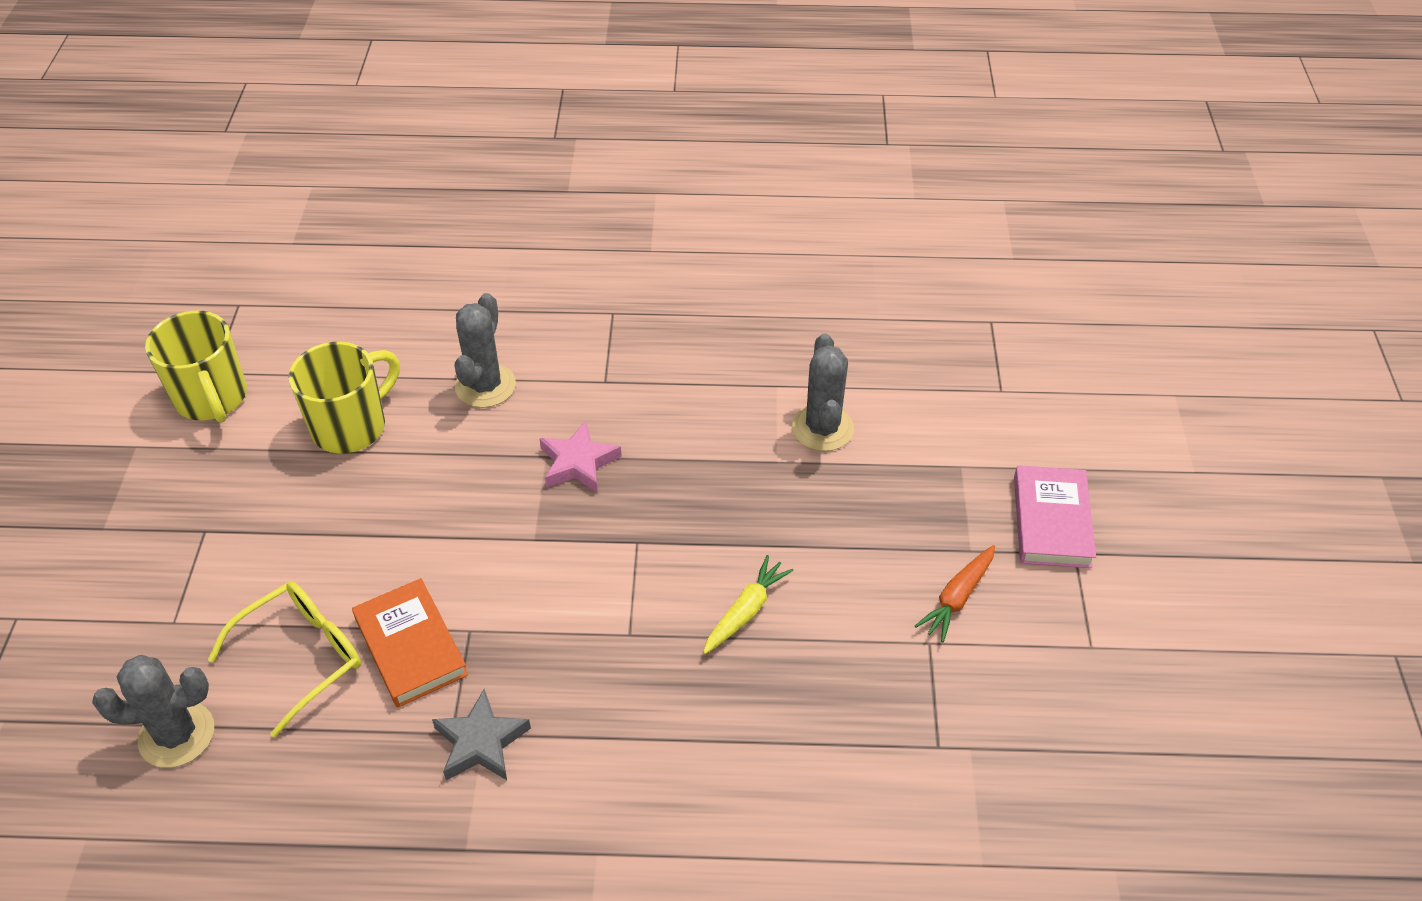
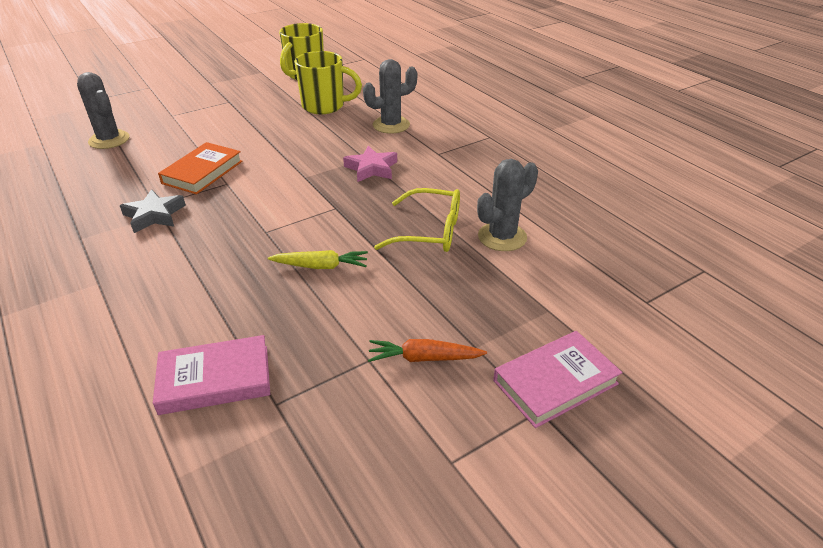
camera: 55 degrees right, 10 degrees down
(302, 656) = (175, 149): yellow glasses -> yellow glasses (430, 231)
(867, 786) = (215, 379): none -> pink book

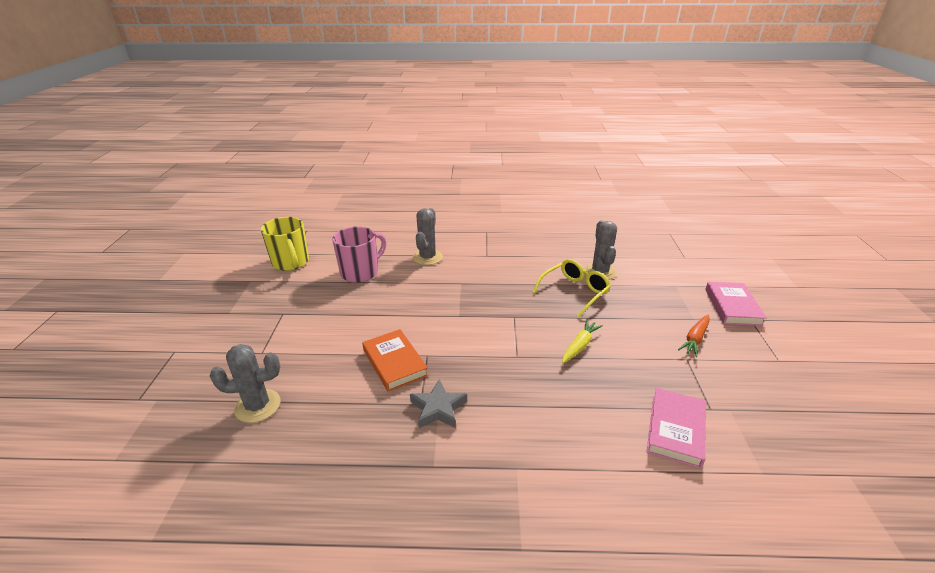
camera: 55 degrees left, 5 degrees down
(324, 106) = (361, 272): yellow mug -> pink mug
(371, 168) = (478, 285): pink star -> none

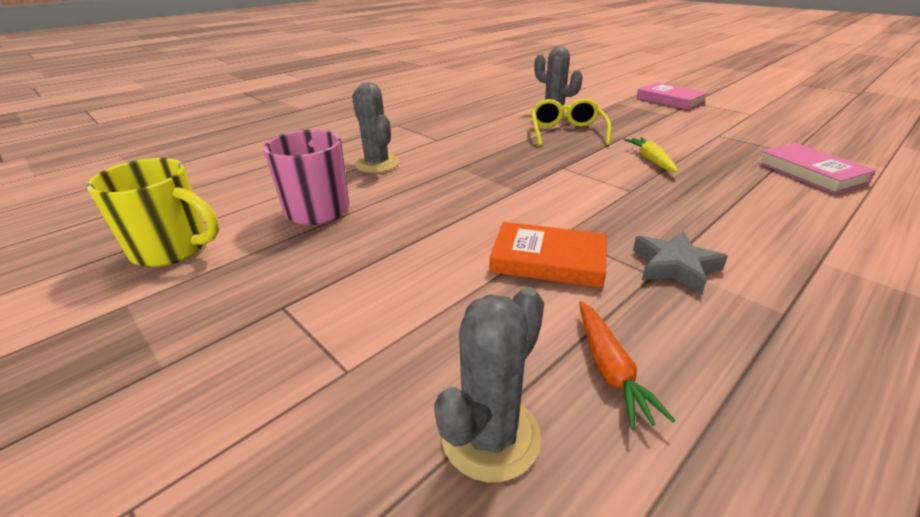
camera: 45 degrees left, 0 degrees up
(695, 339) = (695, 123): orange carrot -> orange carrot (610, 369)

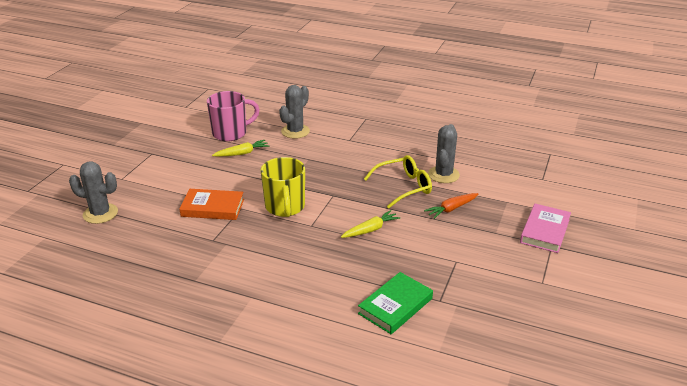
camera: 65 degrees right, 0 degrees up
(173, 249) = (180, 114): yellow mug -> yellow mug (285, 207)
(394, 209) = (242, 153): none -> yellow carrot
(548, 260) = (212, 208): orange book -> orange book turned 75 degrees counterclockwise
(610, 369) = (140, 234): orange carrot -> orange carrot (451, 209)
(674, 266) = (223, 246): grey star -> none
(810, 173) = (395, 306): pink book -> green book

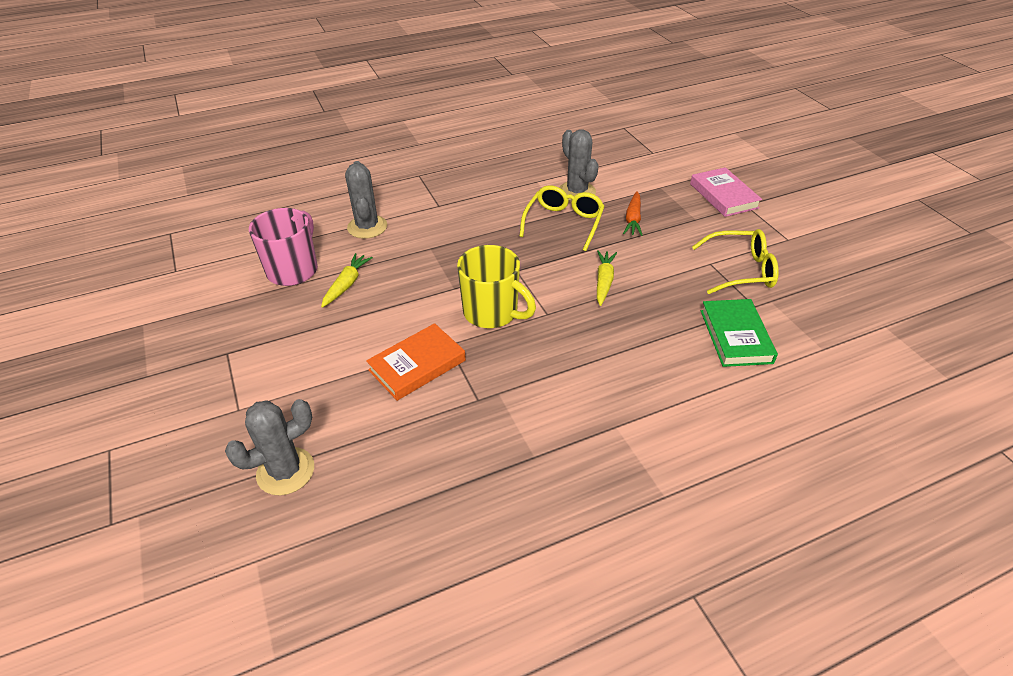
camera: 45 degrees left, 10 degrees up
(470, 277) = (741, 270): none -> yellow glasses

